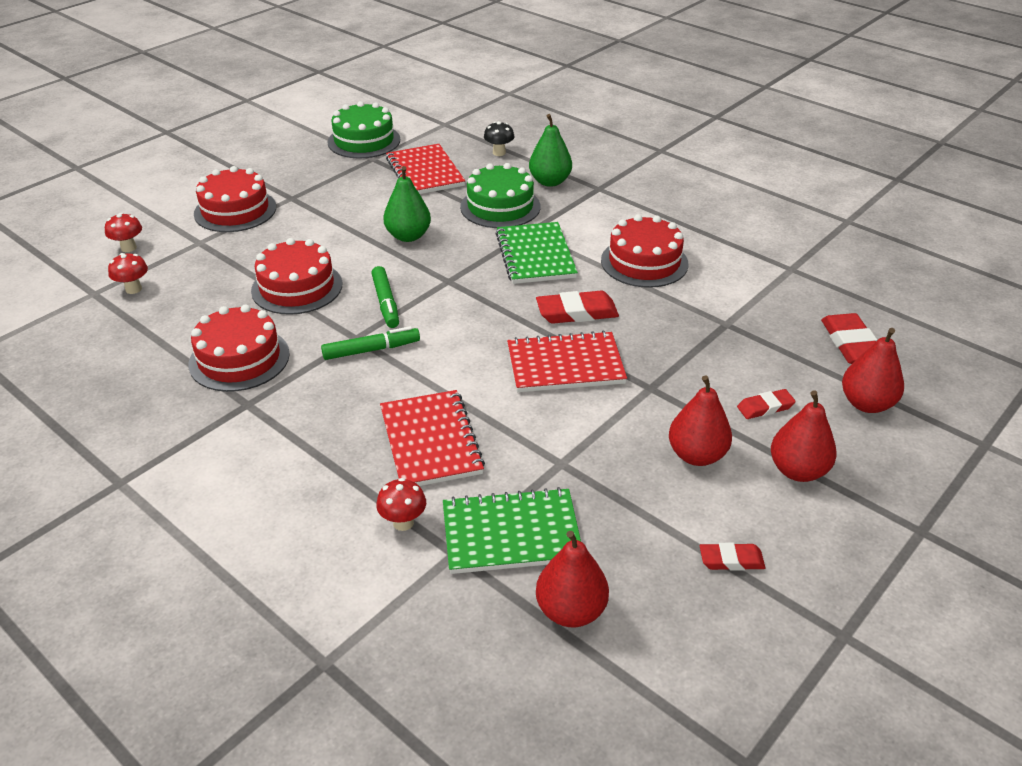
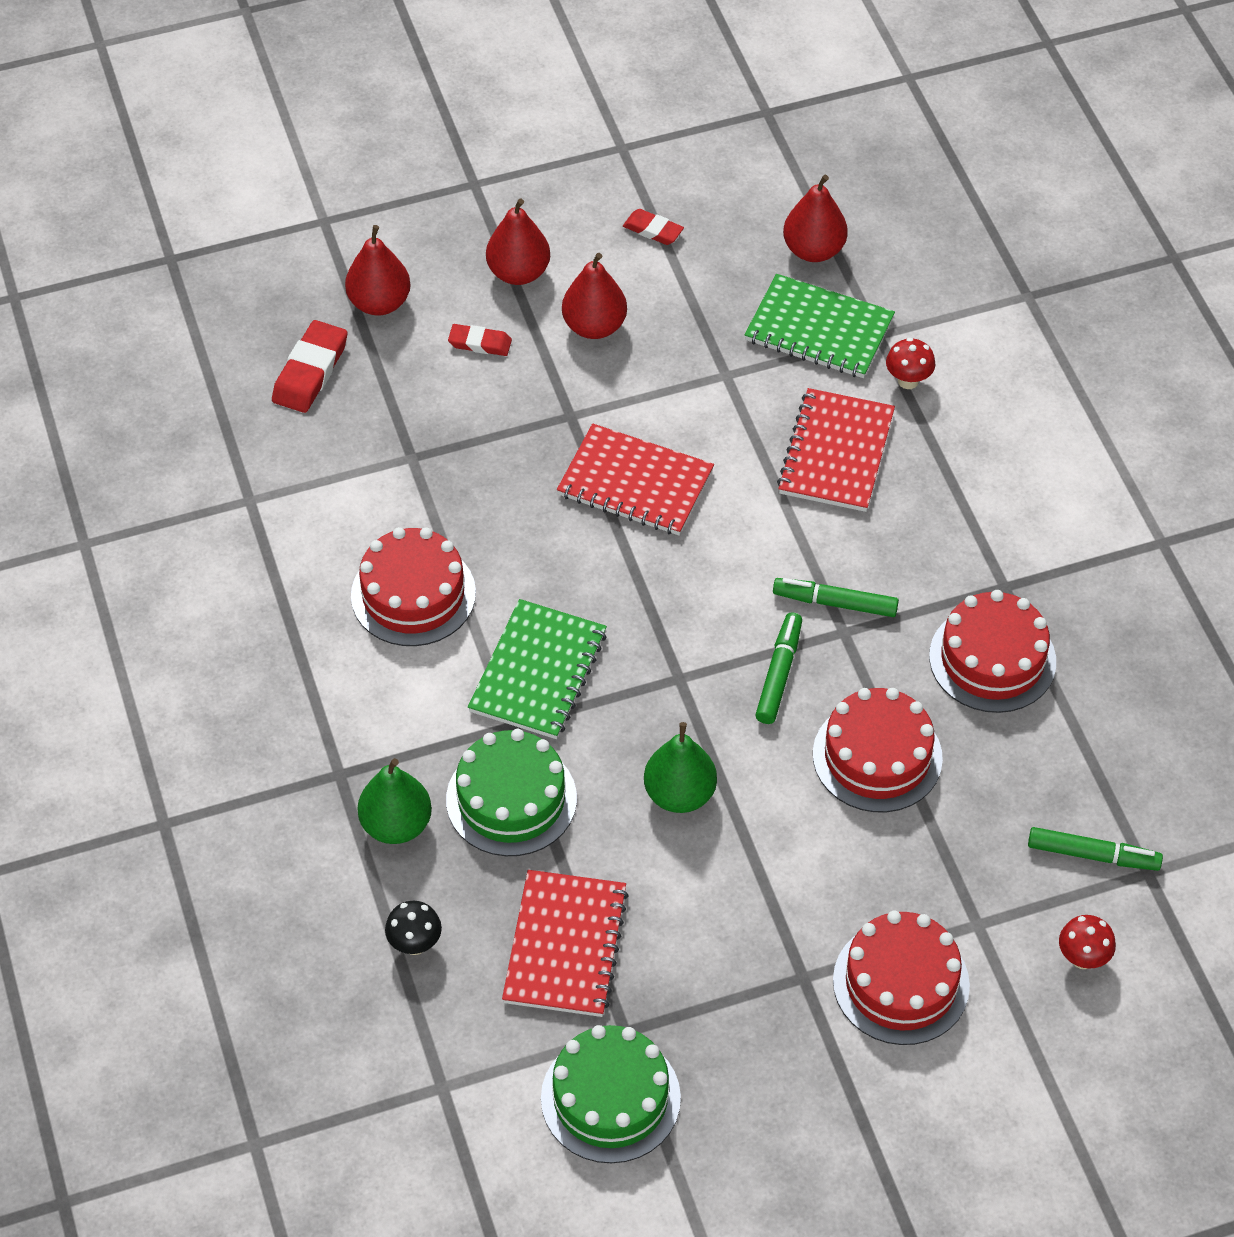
camera: 150 degrees left, 15 degrees up
(133, 289) = (1093, 855): red mushroom -> green marker
(577, 312) = (563, 551): red eraser -> none

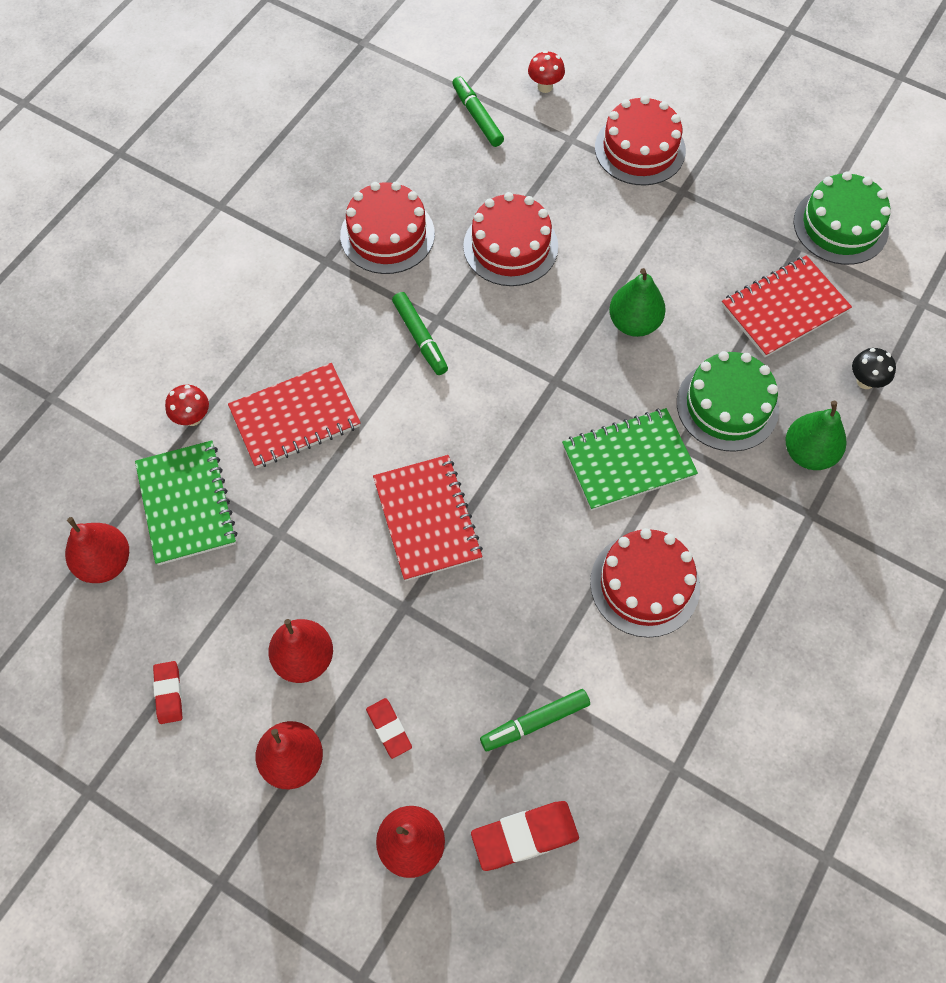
camera: 130 degrees left, 10 degrees up
(779, 674) = (501, 331): green marker -> green marker (535, 722)

